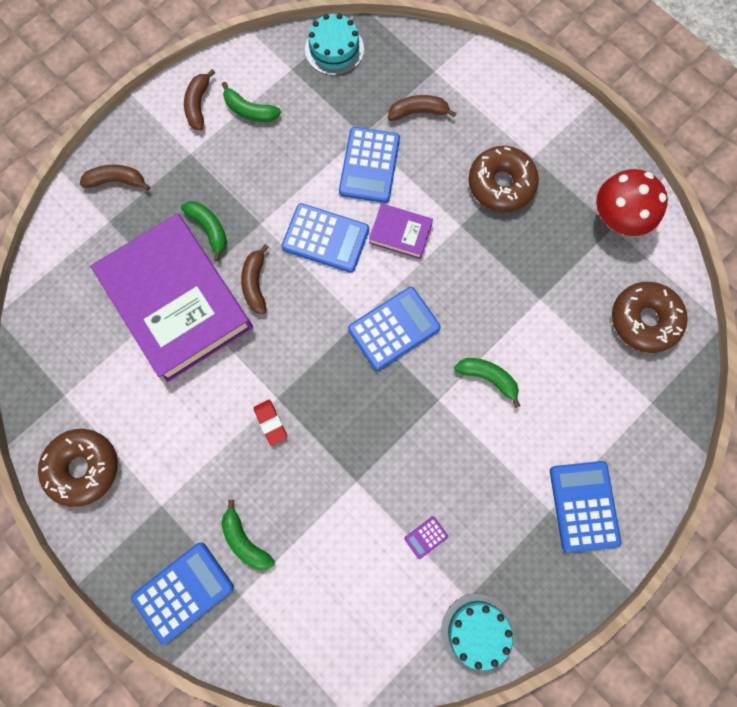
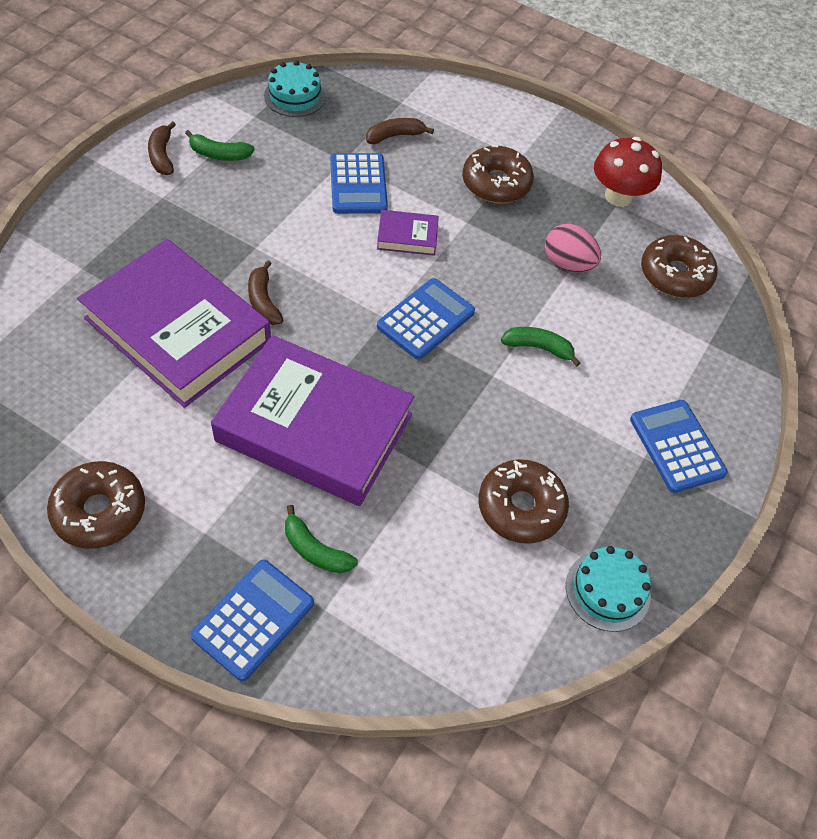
camera: 20 degrees left, 20 degrees down
(117, 181) = (84, 231): brown banana -> none
(209, 229) = (200, 260): green banana -> none
(271, 422) = (314, 427): red eraser -> purple book
(325, 238) = (329, 251): blue calculator -> none
(426, 537) = (520, 507): purple calculator -> brown donut
(543, 290) = (567, 264): none -> pink egg

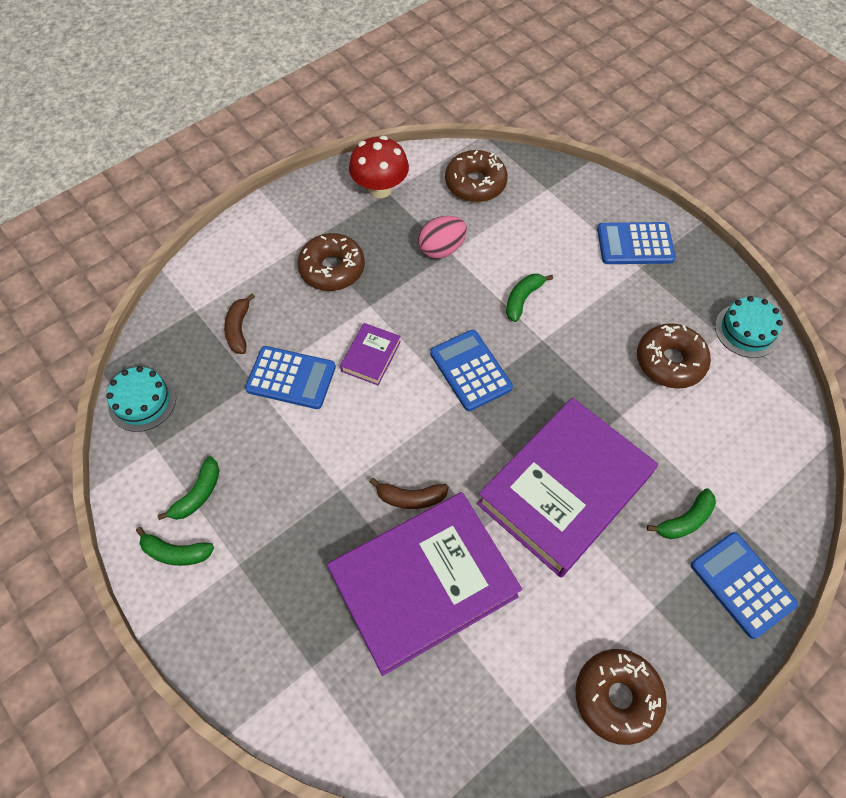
camera: 65 degrees left, 5 degrees up
(162, 156) = (176, 552): brown banana -> green banana

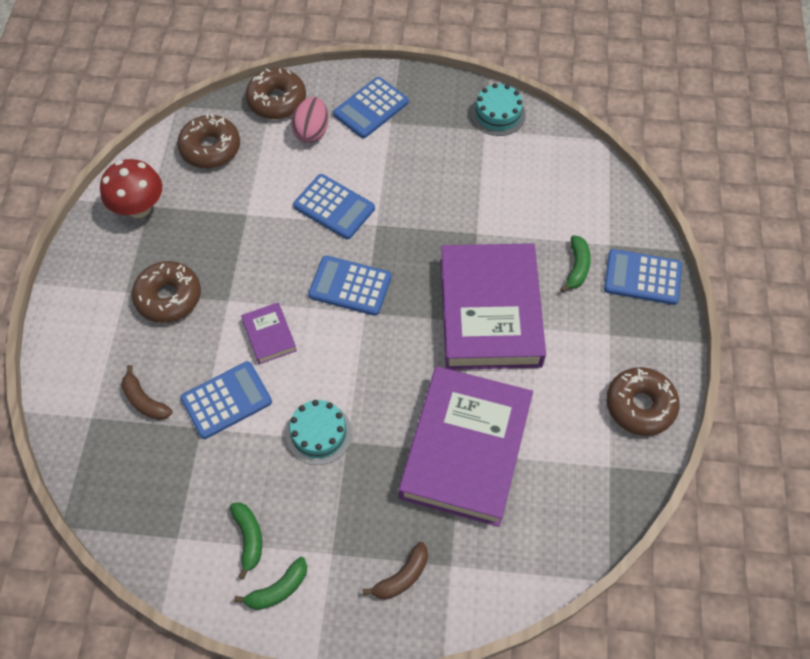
camera: 45 degrees left, 0 degrees up
(142, 401) = (128, 517): turquoise cake -> turquoise cake (319, 433)
(410, 498) = (400, 404): brown banana -> brown banana (402, 577)
(441, 249) = (237, 217): pink egg -> pink egg (312, 131)
(522, 299) = (334, 207): green banana -> blue calculator
(670, 361) = (472, 173): brown donut -> brown donut (277, 100)

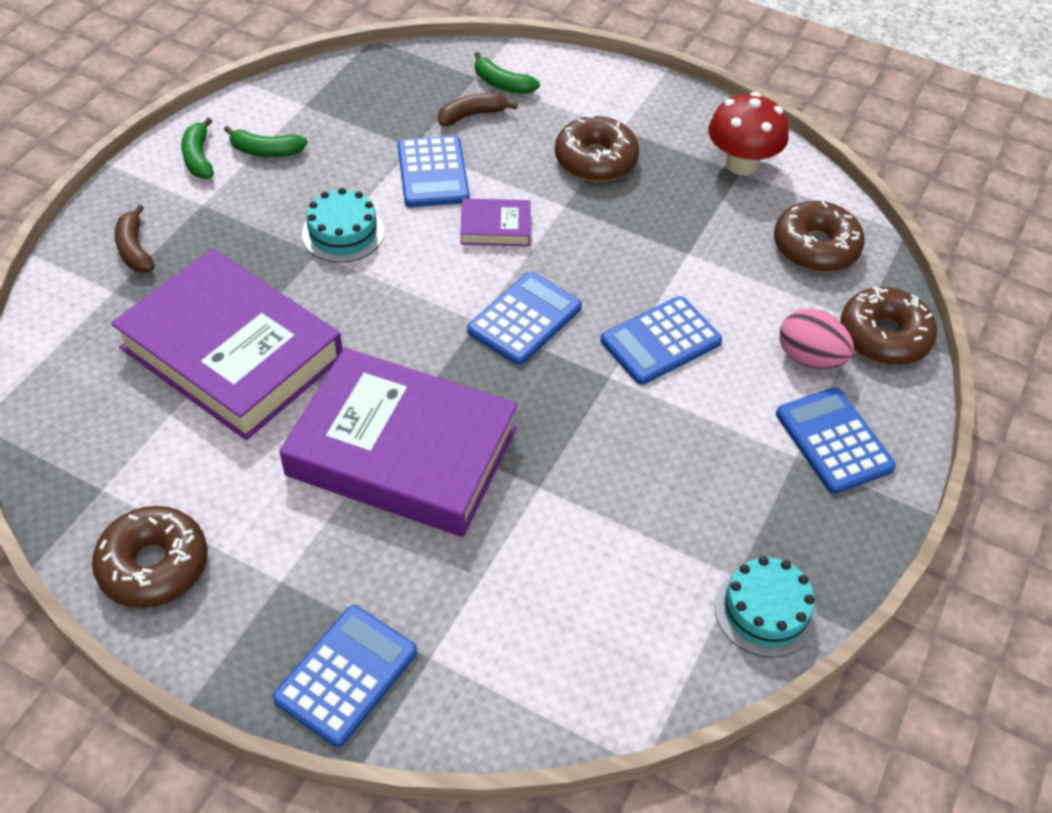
camera: 110 degrees right, 10 degrees down
(577, 267) = (414, 591): green banana -> green banana (502, 84)

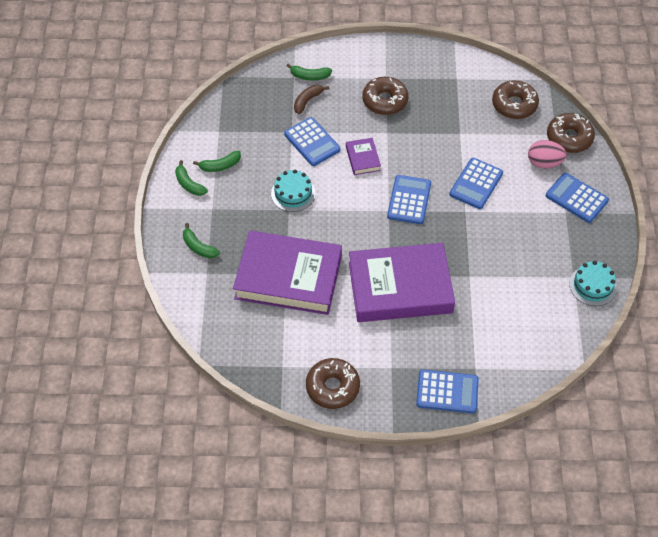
camera: 25 degrees left, 5 degrees up
(134, 249) = (198, 247): brown banana -> green banana
(346, 675) = (447, 392): blue calculator -> blue calculator turned 90 degrees clockwise
(495, 227) = (363, 158): purple book -> purple book turned 75 degrees counterclockwise
(741, 164) = (454, 74): red mushroom -> none

